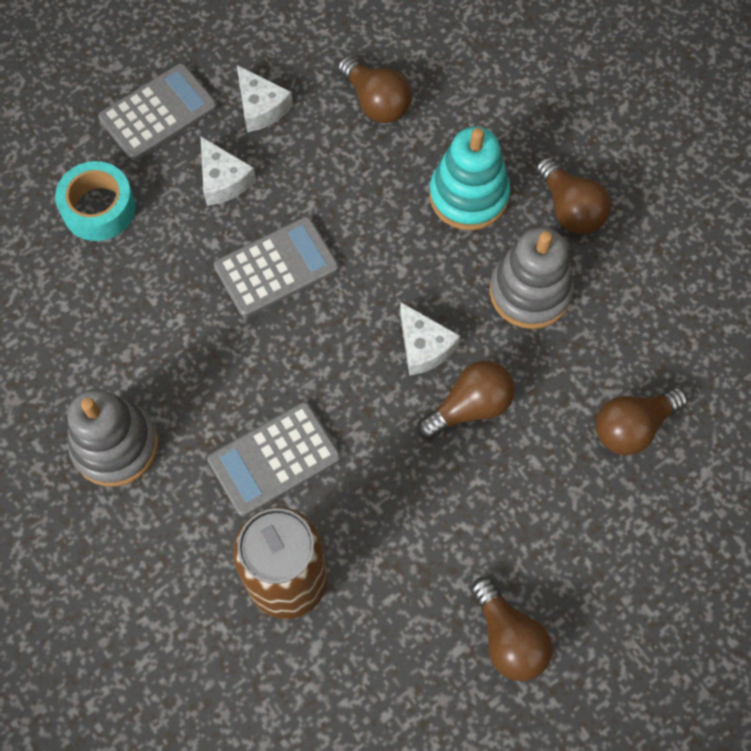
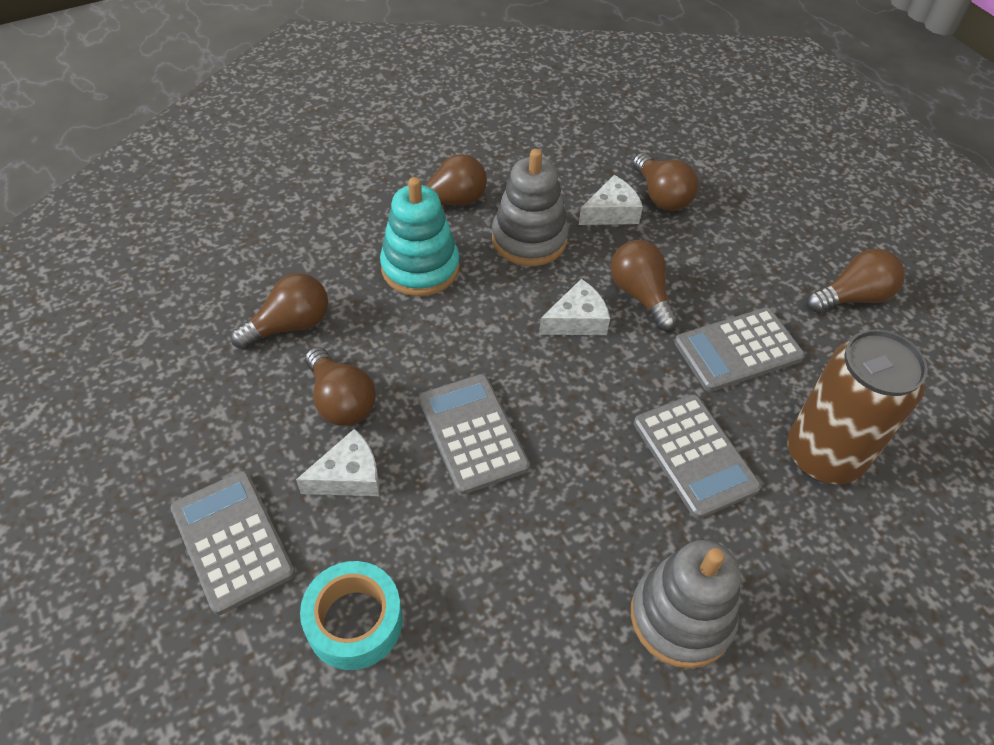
camera: 85 degrees left, 15 degrees down
(261, 107) = (261, 430): white cheese -> white cheese (611, 212)
(298, 159) = (341, 400): none -> brown light bulb
(409, 505) = (738, 350): none -> grey calculator

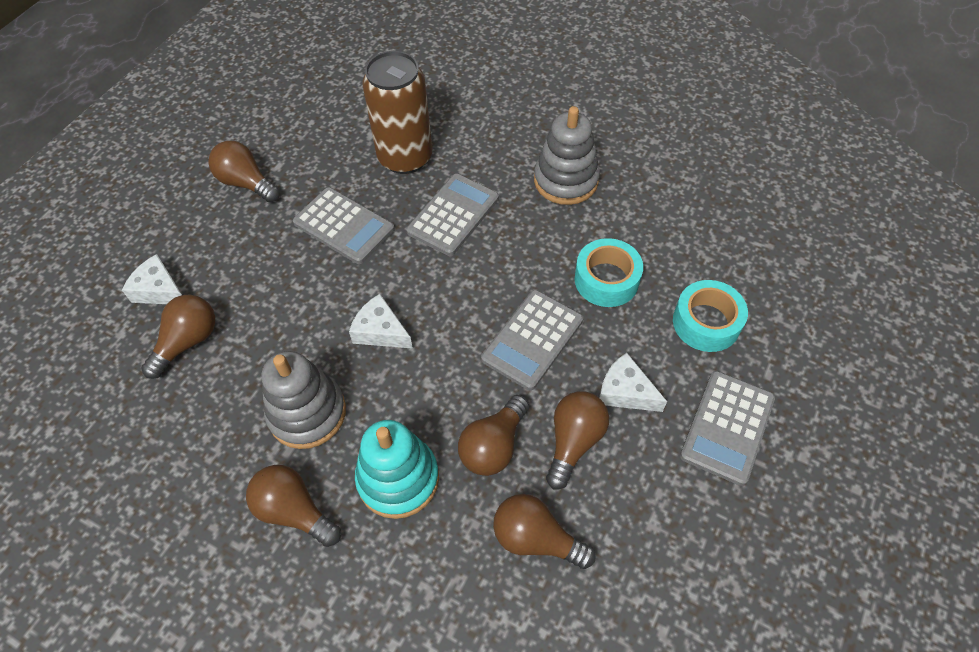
camera: 120 degrees left, 5 degrees up
(492, 555) = (606, 280): none -> turquoise tape
(611, 212) = (233, 368): white cheese -> white cheese (159, 290)
(640, 295) = (325, 303): brown light bulb -> brown light bulb (494, 445)

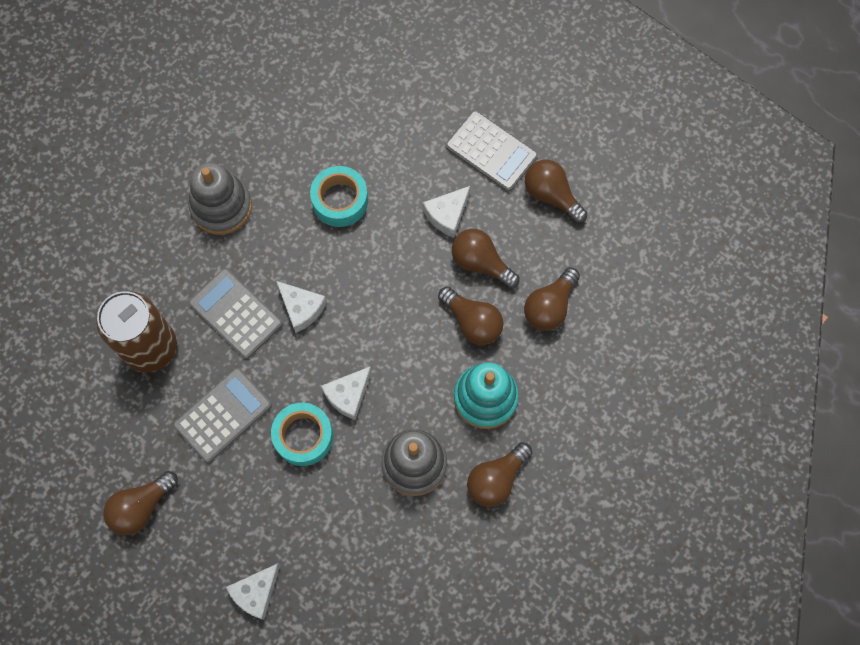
camera: 80 degrees left, 15 degrees up
(188, 342) = (321, 565): brown light bulb -> brown light bulb (551, 195)
(472, 269) = (301, 308): none -> white cheese
(532, 339) = (385, 273): grey calculator -> none
(706, 322) = (399, 137): turquoise tape -> turquoise tape (303, 436)

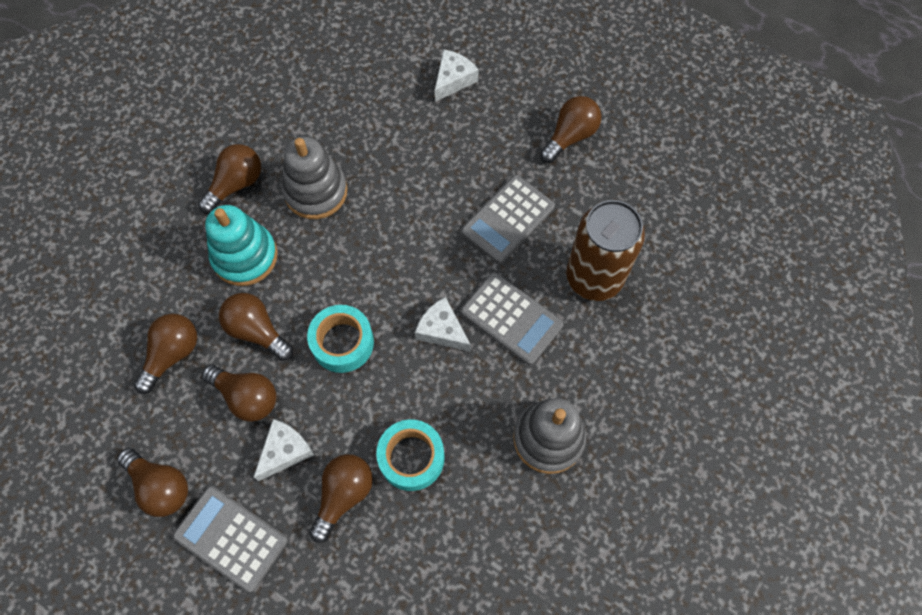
camera: 175 degrees right, 5 degrees down
(303, 436) = (426, 207): turquoise tape -> turquoise tape (342, 342)
(348, 395) = (384, 248): white cheese -> none
(399, 176) = (343, 495): none -> brown light bulb

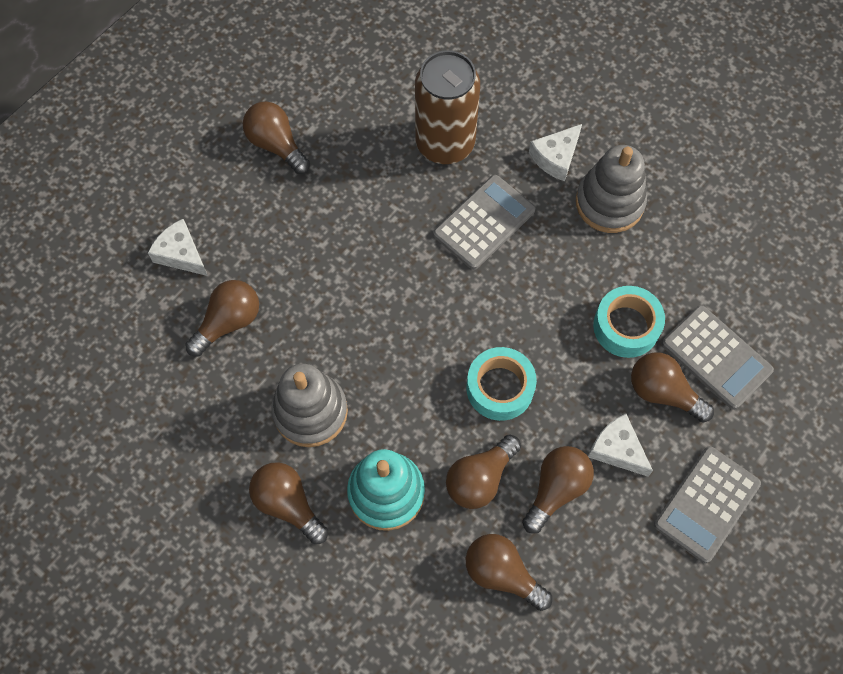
camera: 85 degrees left, 0 degrees up
(160, 486) = (652, 580): brown light bulb -> brown light bulb (228, 322)
(442, 330) = (492, 289): white cheese -> white cheese (556, 157)
(508, 219) = (370, 215): grey calculator -> grey calculator (716, 357)

